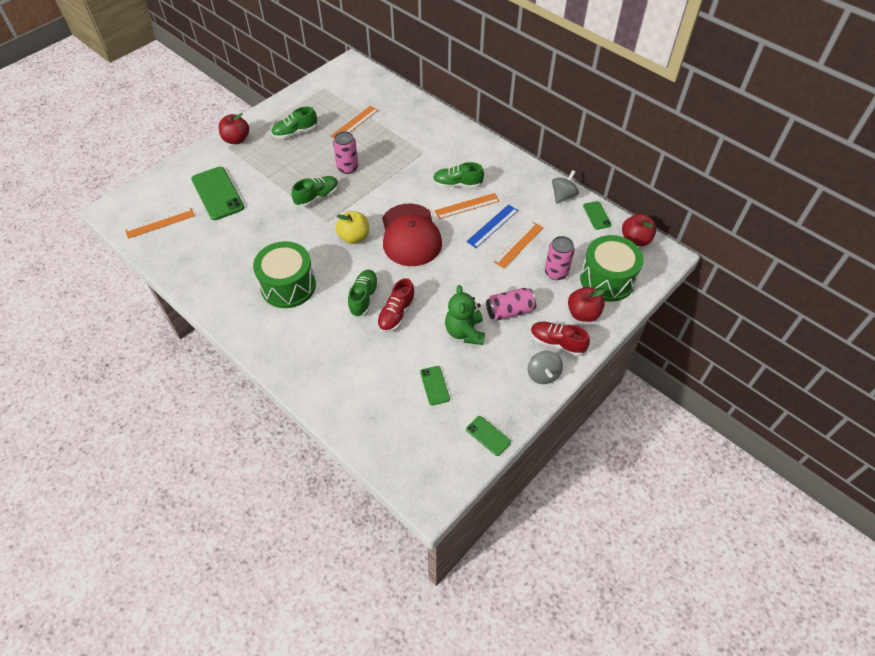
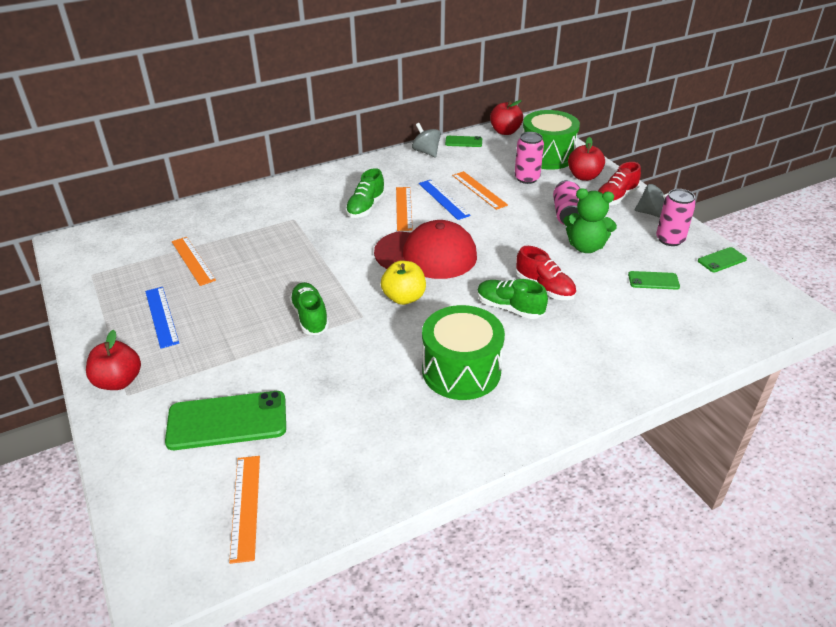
camera: 70 degrees left, 15 degrees down
(295, 132) = (161, 316): green shoe -> blue ruler
(347, 168) = (274, 281): pink can -> pink can (670, 239)

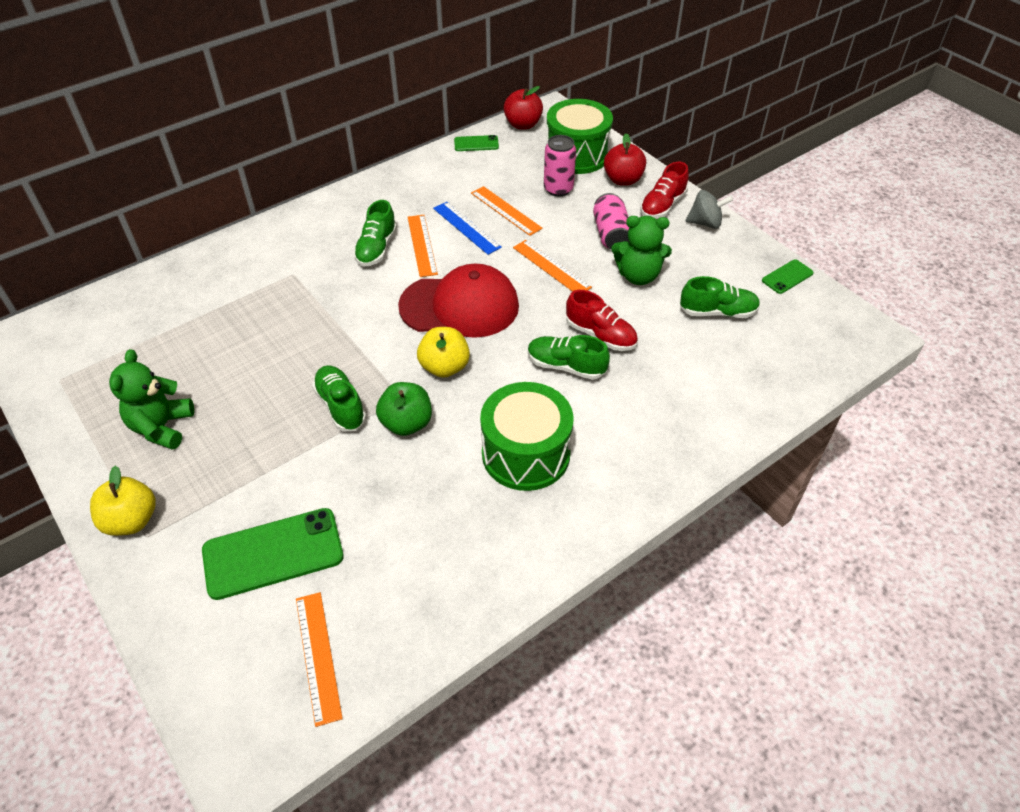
camera: 10 degrees left, 10 degrees up
(119, 381) = (131, 520): red apple -> yellow apple
(161, 316) = (162, 427): blue ruler -> green teddy bear
(193, 260) = (182, 345): orange ruler -> orange ruler (551, 267)
(362, 336) = (406, 423): none -> green apple
(426, 152) = (434, 162): grey spinning top -> none
(653, 281) = (717, 312): green phone -> green shoe
(670, 239) = (729, 256): pink can -> none

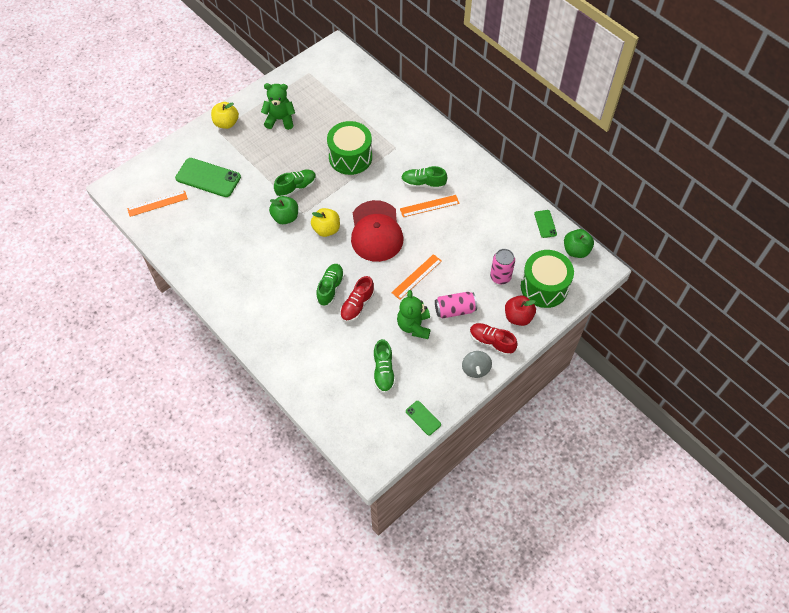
camera: 85 degrees right, 10 degrees up
(273, 553) = (208, 178): green phone -> green phone turned 45 degrees counterclockwise
(466, 227) = (450, 227): blue ruler -> none
(506, 210) = (471, 247): orange ruler -> none
(523, 125) = (576, 250): red apple -> green apple
(526, 454) = (266, 272): green drum -> green drum (350, 157)

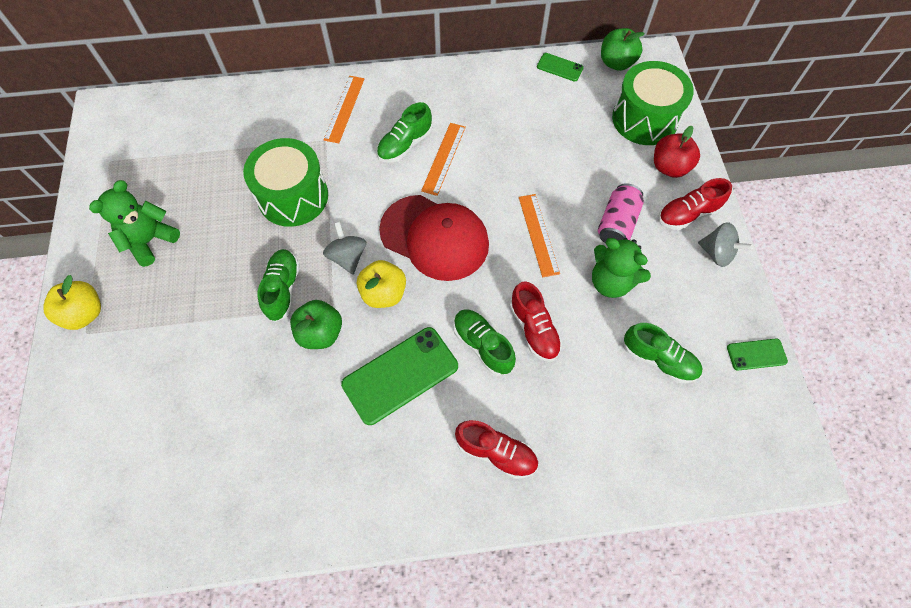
camera: 55 degrees left, 5 degrees up
(157, 203) = (133, 506): orange ruler -> orange ruler (344, 109)
(208, 178) = (156, 398): green phone -> green phone (400, 375)
(279, 325) = (496, 452): none -> red shoe
(334, 202) = (348, 257): none -> grey spinning top
(500, 277) = (601, 150): pink can -> none

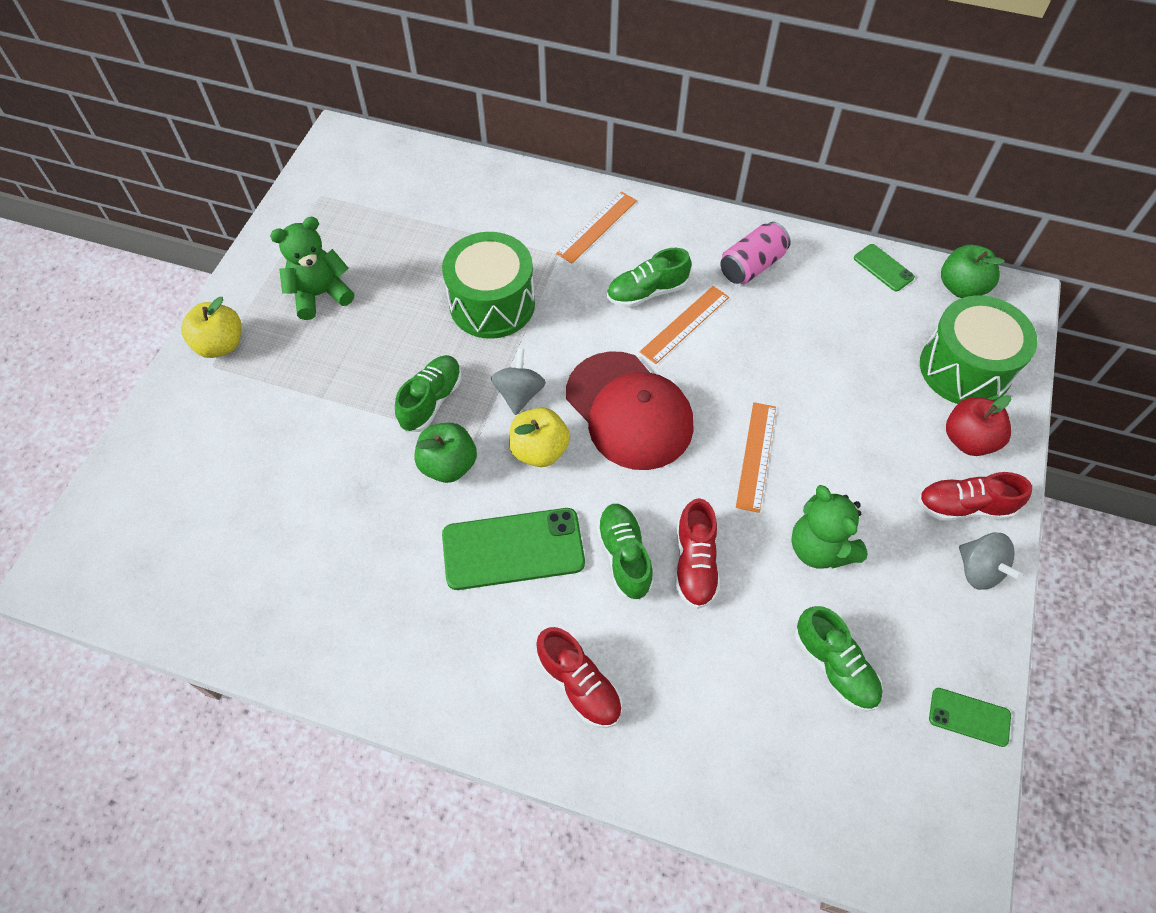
camera: 25 degrees right, 5 degrees down
(617, 224) = (863, 482): pink can -> pink can (751, 266)

